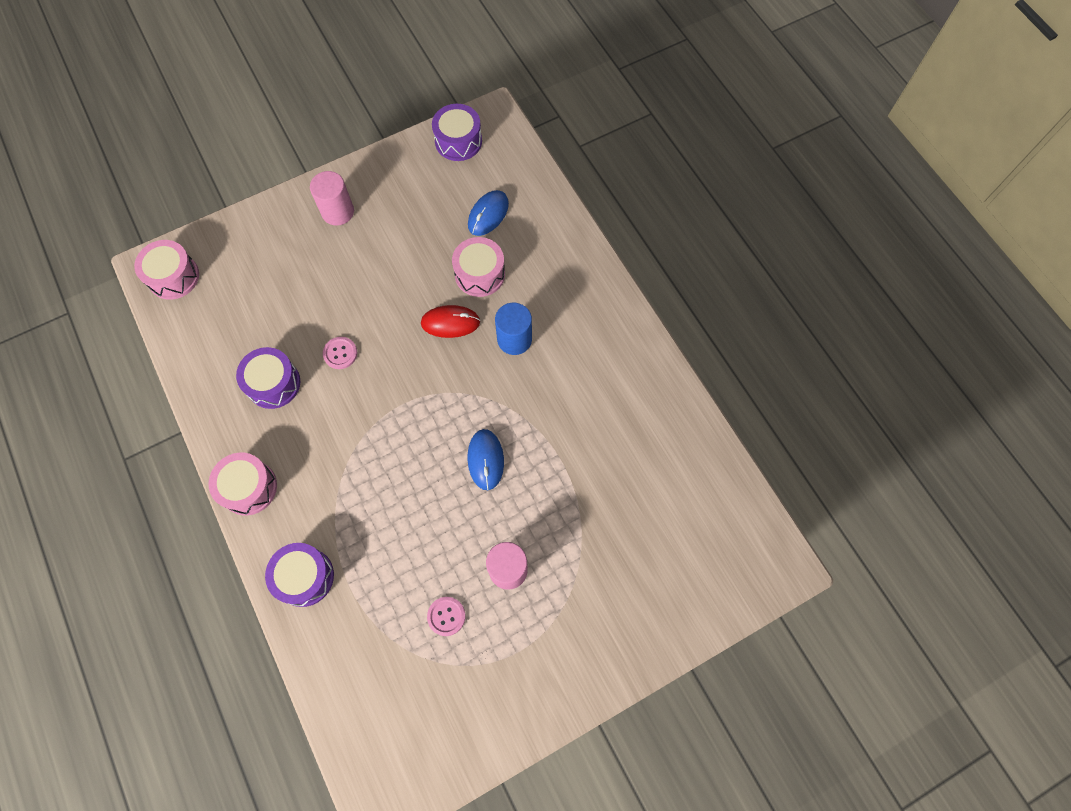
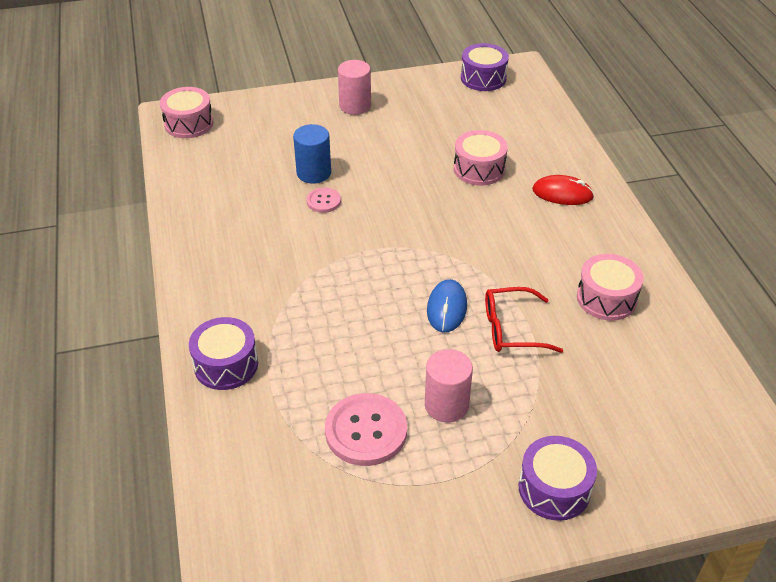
camera: 15 degrees right, 25 degrees down
(249, 488) = (197, 283): pink drum -> pink drum (606, 298)
(273, 383) = (251, 211): purple drum -> purple drum (554, 489)
(446, 616) = (366, 431): pink button -> pink button, size x1.88
(450, 322) = (440, 198): red mouse -> red mouse (562, 193)
(488, 214) = (498, 130): blue mouse -> none
(514, 339) = (502, 221): blue cylinder -> blue cylinder (314, 173)
(547, 469) = (512, 329): none -> red glasses

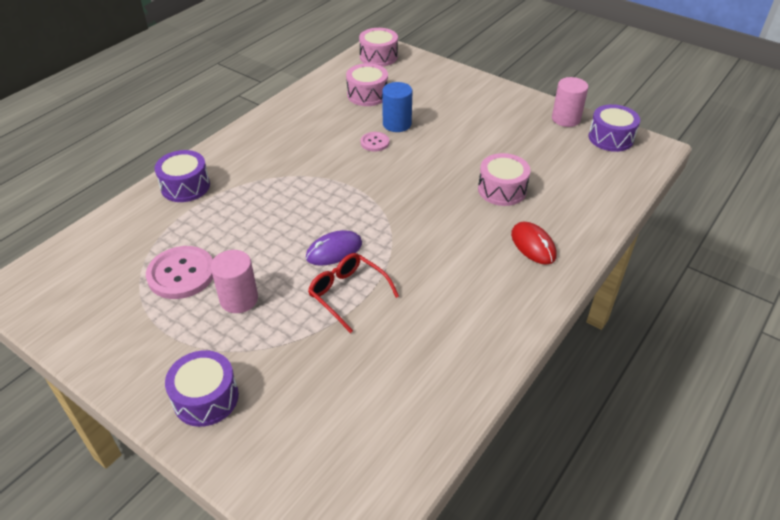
camera: 50 degrees right, 0 degrees up
(355, 106) = (489, 103): pink cylinder -> pink cylinder (566, 119)
(447, 308) = (334, 250): blue mouse -> purple mouse
(606, 298) = (440, 330): pink drum -> pink drum (367, 94)

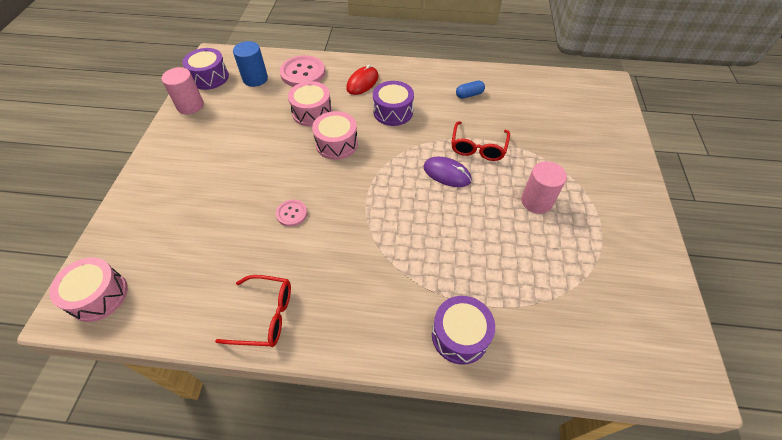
camera: 120 degrees left, 10 degrees up
(181, 274) = (551, 254): pink button -> pink button (303, 73)
(206, 398) = (612, 171): purple drum -> purple drum (393, 112)
(297, 110) = (265, 316): none -> red glasses
(367, 94) = (201, 262): pink drum -> pink drum (337, 144)
(397, 124) = (250, 211): blue cylinder -> blue cylinder (255, 79)
(443, 335) = (469, 95): none -> blue capsule

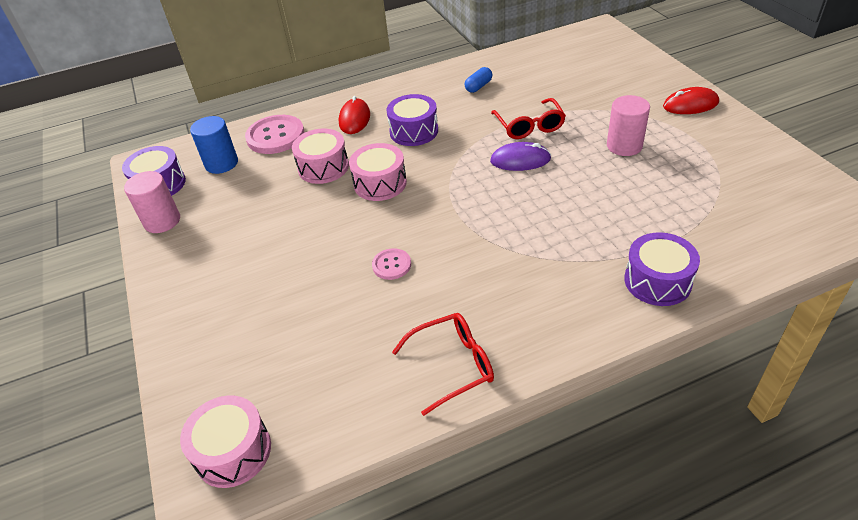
camera: 25 degrees left, 10 degrees down
(625, 190) = (690, 105): none -> red mouse

